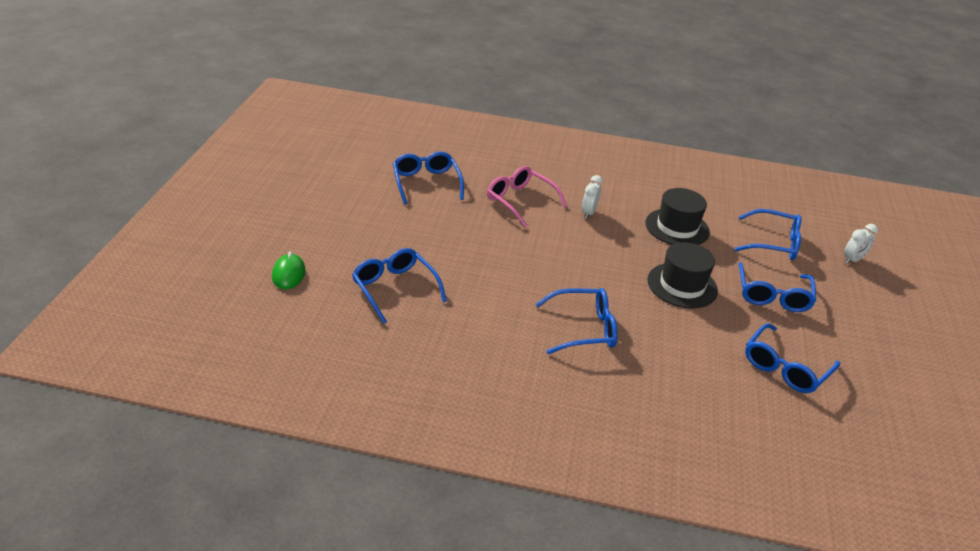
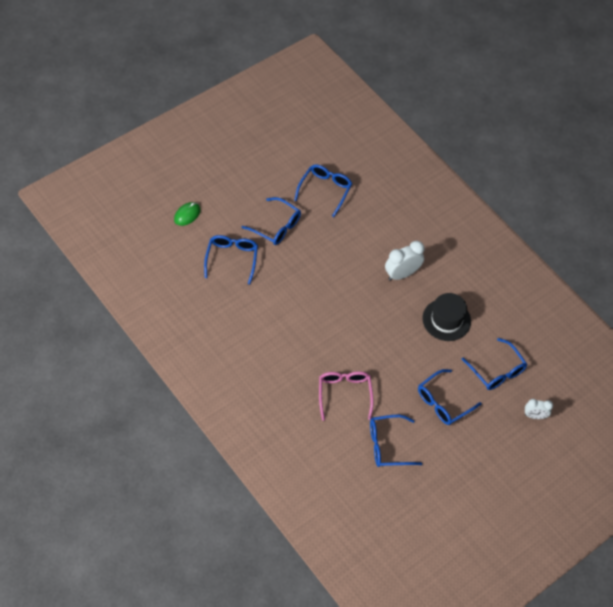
camera: 40 degrees right, 20 degrees up
(520, 201) = (368, 239): pink glasses -> pink glasses (344, 394)
(584, 329) = (305, 349): blue glasses -> blue glasses (276, 227)
(588, 213) = (401, 274): white clock -> white clock, size x1.62
(682, 285) = (396, 360): black hat -> none

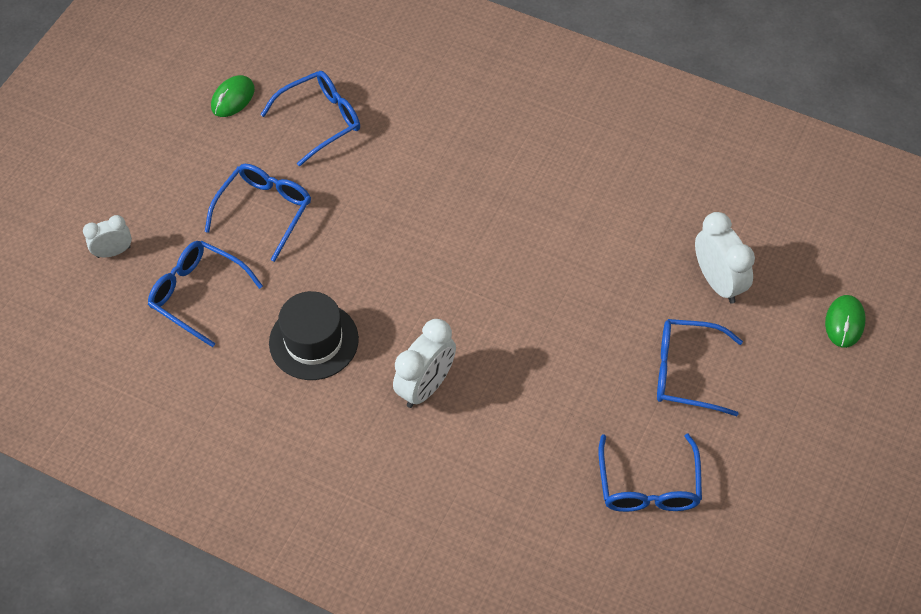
camera: 160 degrees right, 0 degrees up
(231, 259) = (718, 282): blue glasses -> white clock
(344, 394) = (419, 160): pink glasses -> none
(433, 485) = (233, 98): none -> green mouse

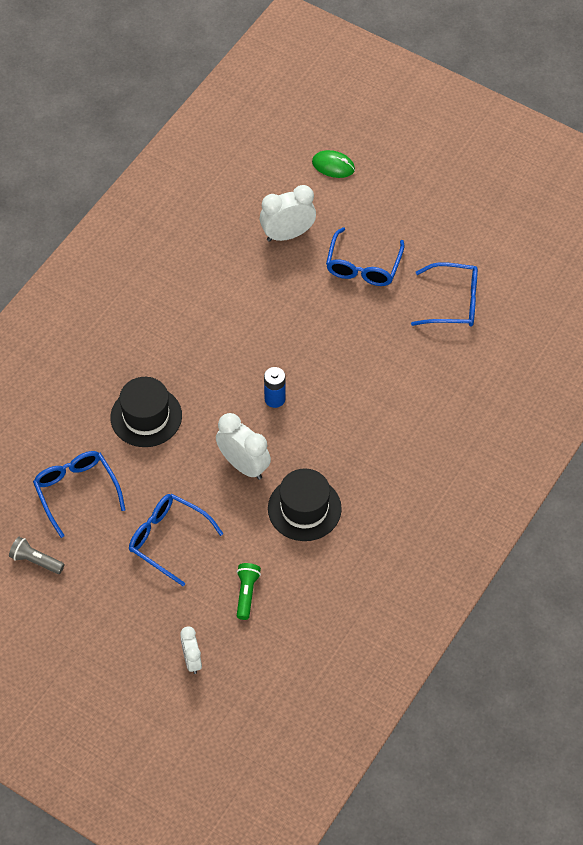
camera: 85 degrees left, 0 degrees up
(197, 294) = (246, 593): blue glasses -> green flashlight
(233, 98) = (36, 561): green mouse -> grey flashlight
(425, 170) = (146, 416): none -> black hat
(426, 386) = (356, 433): white clock -> white clock (244, 465)
(466, 294) = (275, 399): none -> blue battery

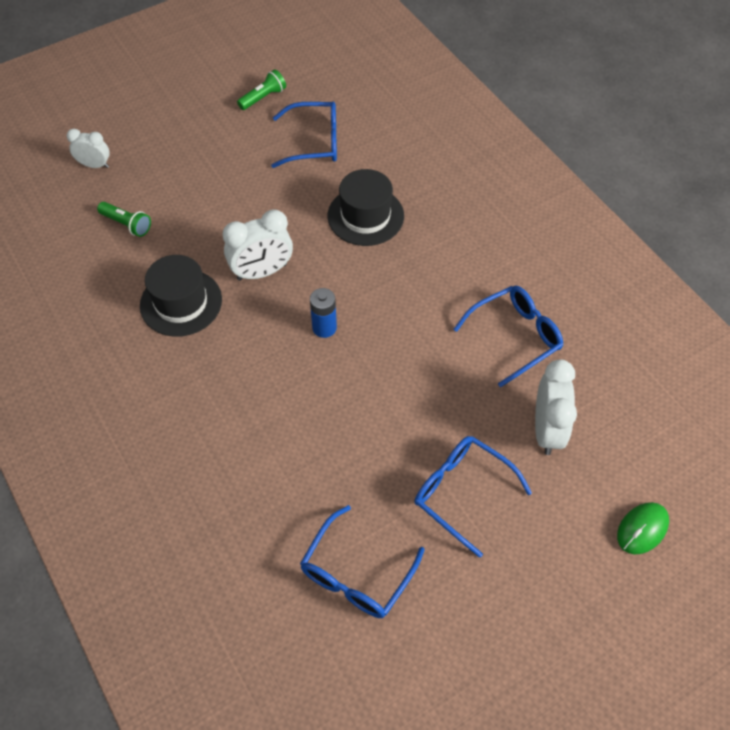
camera: 115 degrees right, 0 degrees up
(36, 561) = (263, 97): grey flashlight -> green flashlight
(168, 539) = (222, 188): blue glasses -> blue glasses (515, 337)

